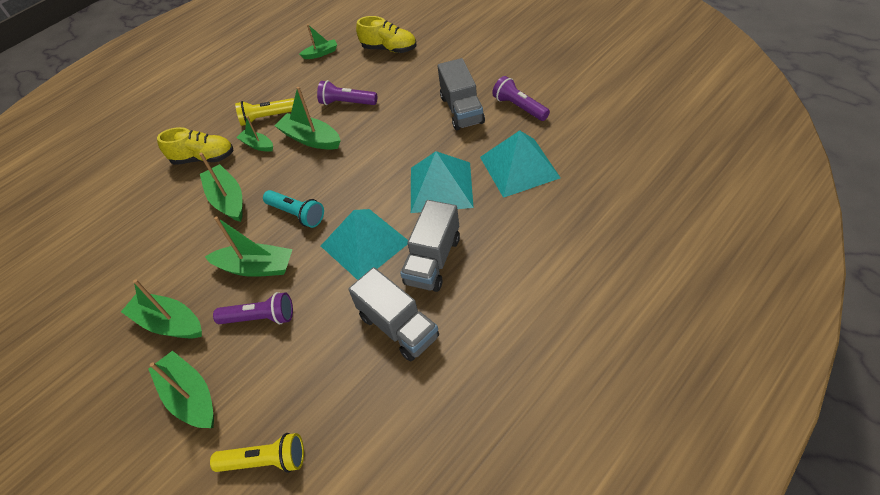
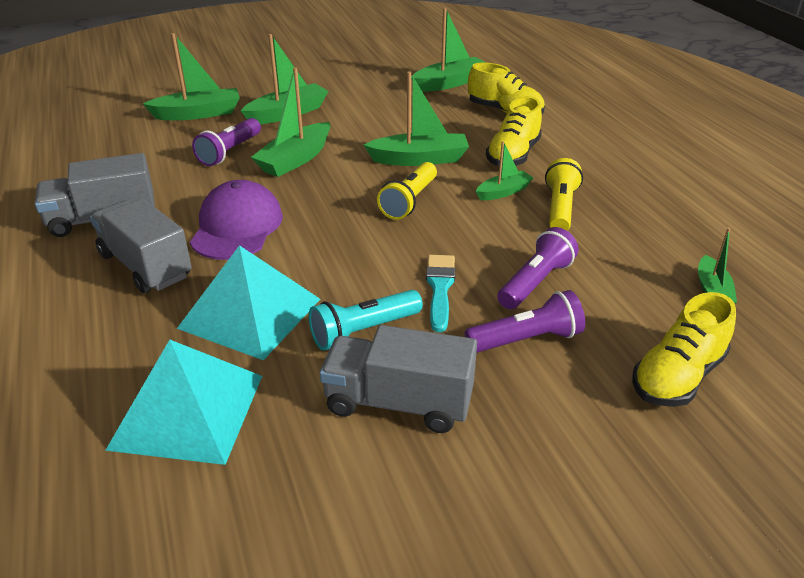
camera: 110 degrees right, 15 degrees down
(129, 187) = (505, 112): none -> yellow shoe
(265, 461) = (93, 133): yellow flashlight -> yellow flashlight (409, 201)
(297, 214) = (342, 195): turquoise flashlight -> turquoise flashlight (363, 331)
(311, 139) = (475, 232): green boat -> green boat (449, 83)
(364, 244) = (237, 227): turquoise pyramid -> purple cap
(373, 131) = (440, 288): none -> turquoise brush
(519, 107) = (328, 489): purple flashlight -> purple flashlight (526, 340)

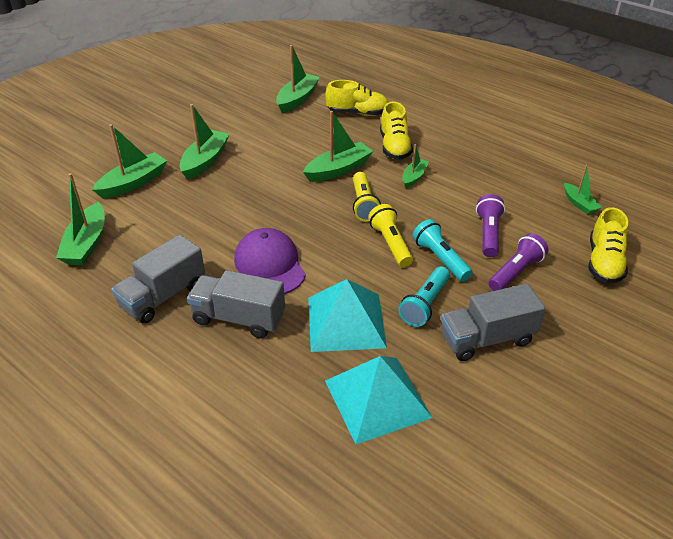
camera: 30 degrees left, 5 degrees up
(229, 152) = (197, 208): purple flashlight -> none
(295, 159) = (253, 198): green boat -> green boat (86, 244)
(440, 288) = (440, 259): turquoise brush -> turquoise flashlight
(560, 208) = (457, 177): yellow flashlight -> yellow flashlight (391, 243)

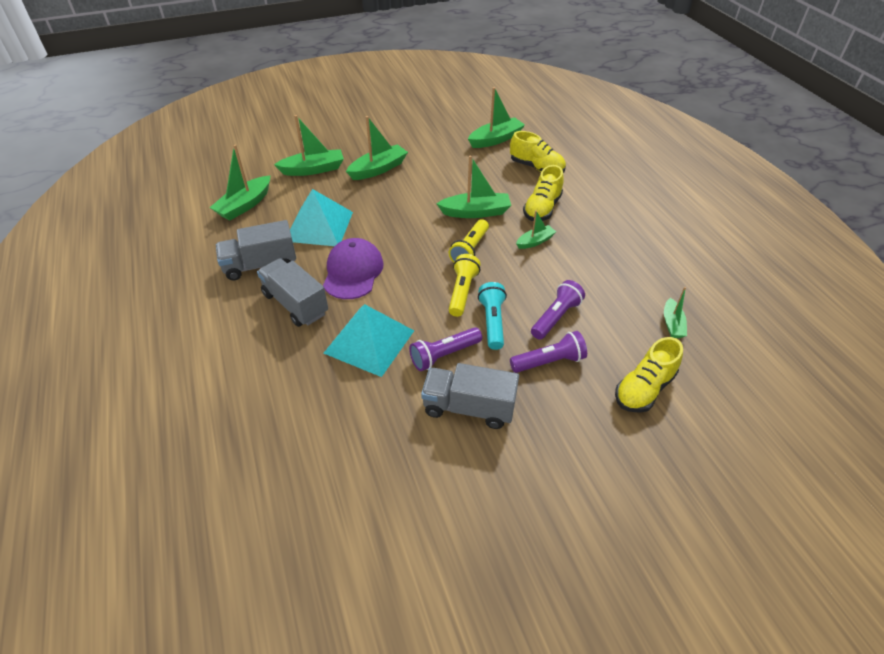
camera: 30 degrees right, 5 degrees up
(377, 398) = (338, 413): turquoise pyramid -> turquoise pyramid (319, 226)
(425, 304) = (444, 355): turquoise flashlight -> purple flashlight

